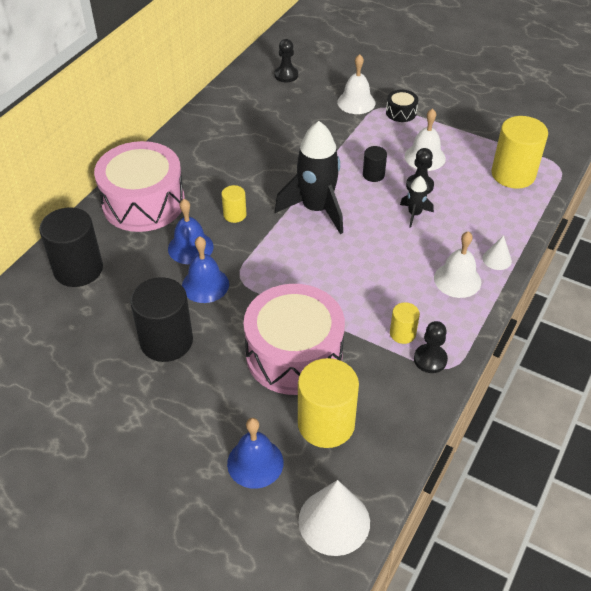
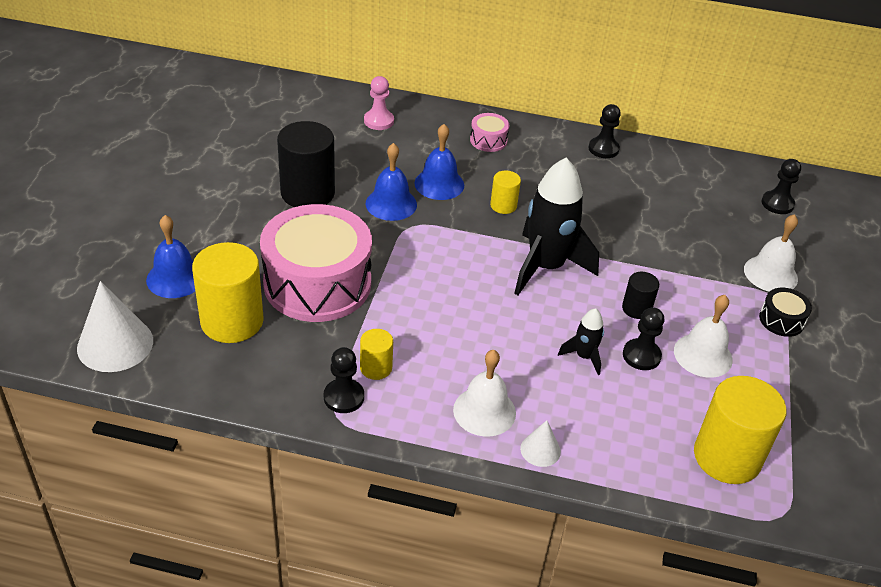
camera: 70 degrees right, 5 degrees down
(78, 269) = (378, 121): black cylinder -> pink pawn
(143, 203) = (488, 140): pink drum -> pink drum, size x0.42
(186, 139) = (603, 149): none -> black pawn

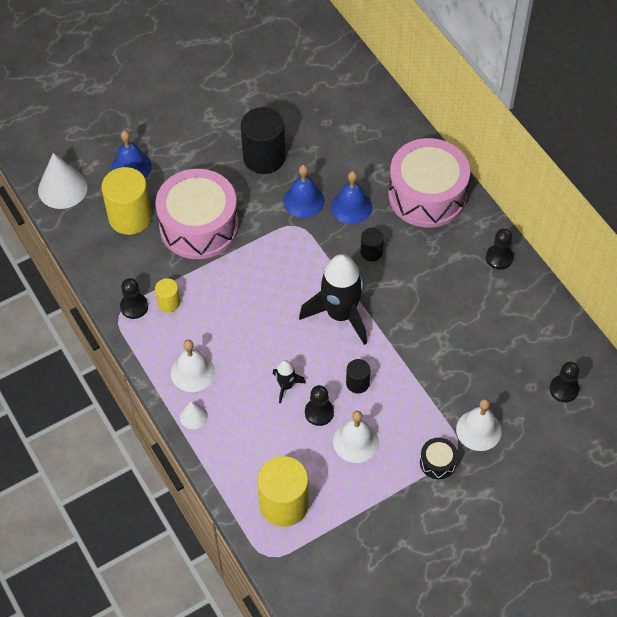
camera: 50 degrees right, 15 degrees up
(378, 121) = (373, 129): pink pawn -> none
(488, 140) = (427, 195): pink drum -> pink drum, size x2.40
(503, 205) = (371, 252): yellow cylinder -> black cylinder

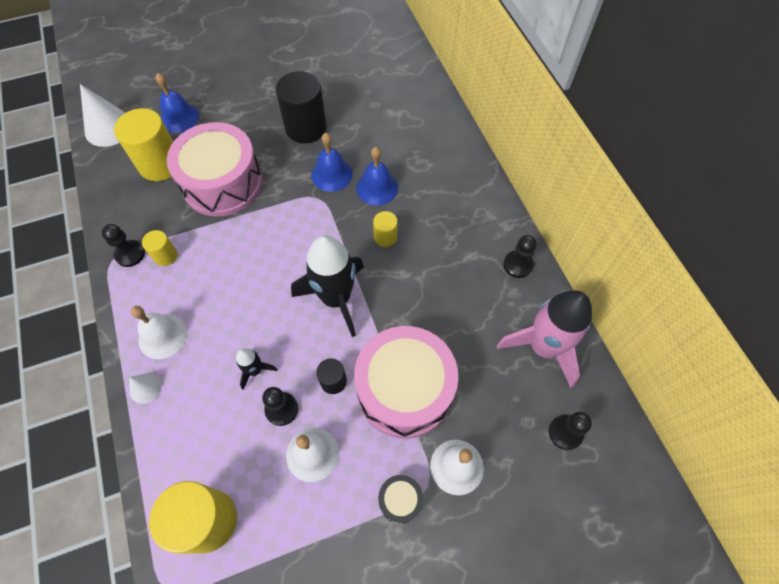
camera: 10 degrees right, 5 degrees up
(371, 252) = (385, 237): black cylinder -> yellow cylinder
(427, 195) = (455, 188): pink drum -> pink drum (404, 389)
(534, 325) = (543, 347): none -> pink rocket

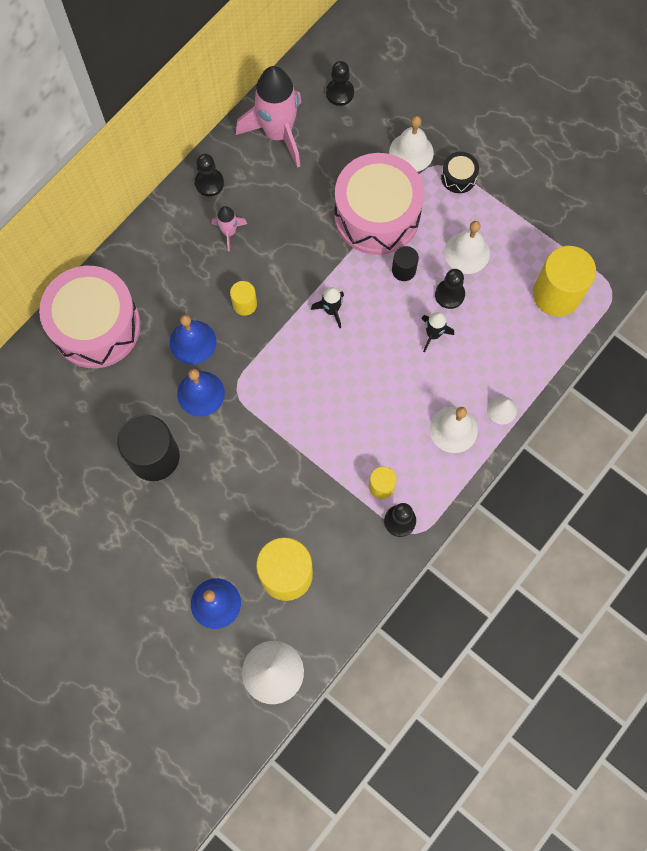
camera: 120 degrees left, 10 degrees up
(222, 183) = (272, 493): pink drum -> pink drum (96, 326)
(336, 298) = (331, 310): black rocket -> black rocket, size x0.46
(459, 257) = (229, 232): none -> pink rocket

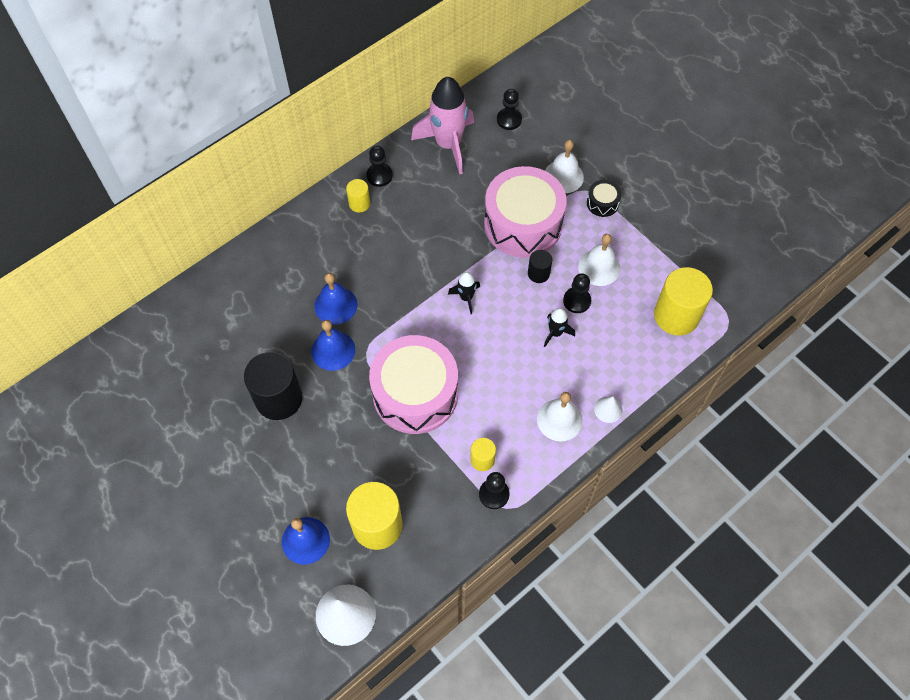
camera: 10 degrees right, 10 degrees down
(96, 326) = (253, 278): pink drum -> pink drum (415, 394)
(229, 232) = (388, 218): pink rocket -> none
(244, 304) = (389, 280): yellow cylinder -> yellow cylinder (359, 203)

